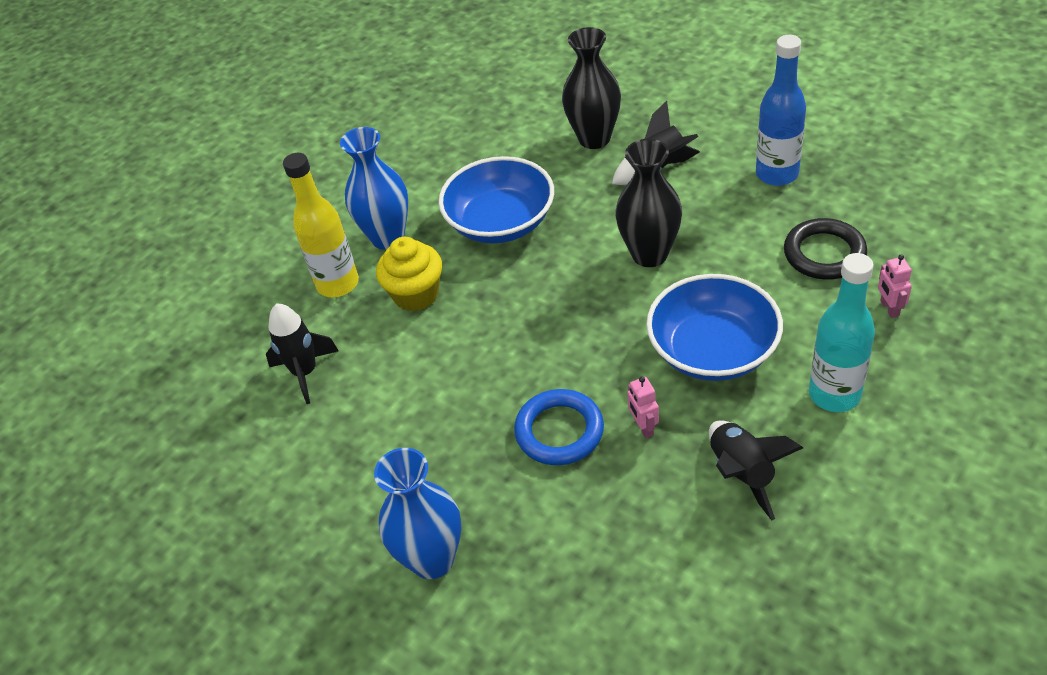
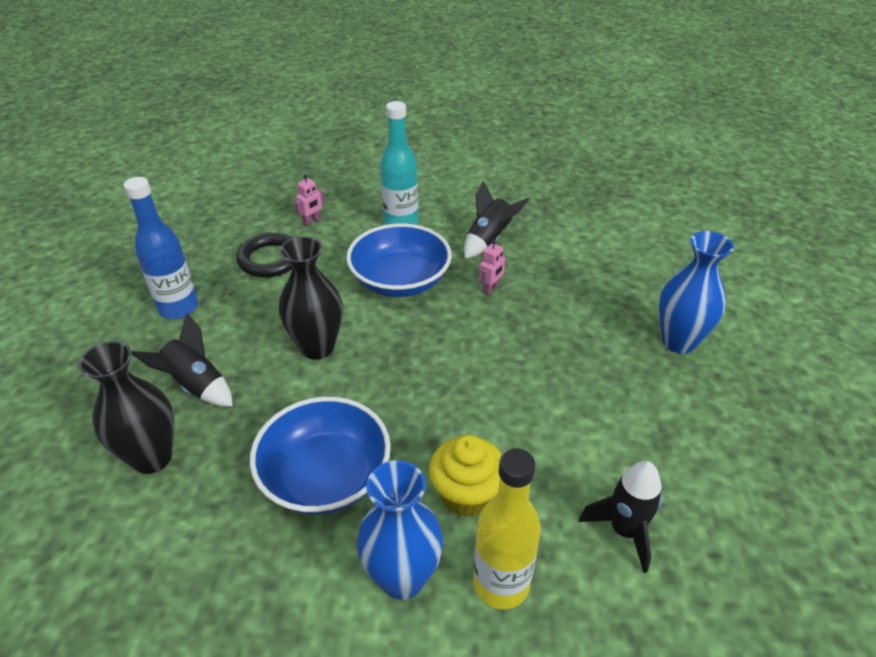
camera: 130 degrees left, 5 degrees down
(559, 431) = (529, 326): blue ring -> none

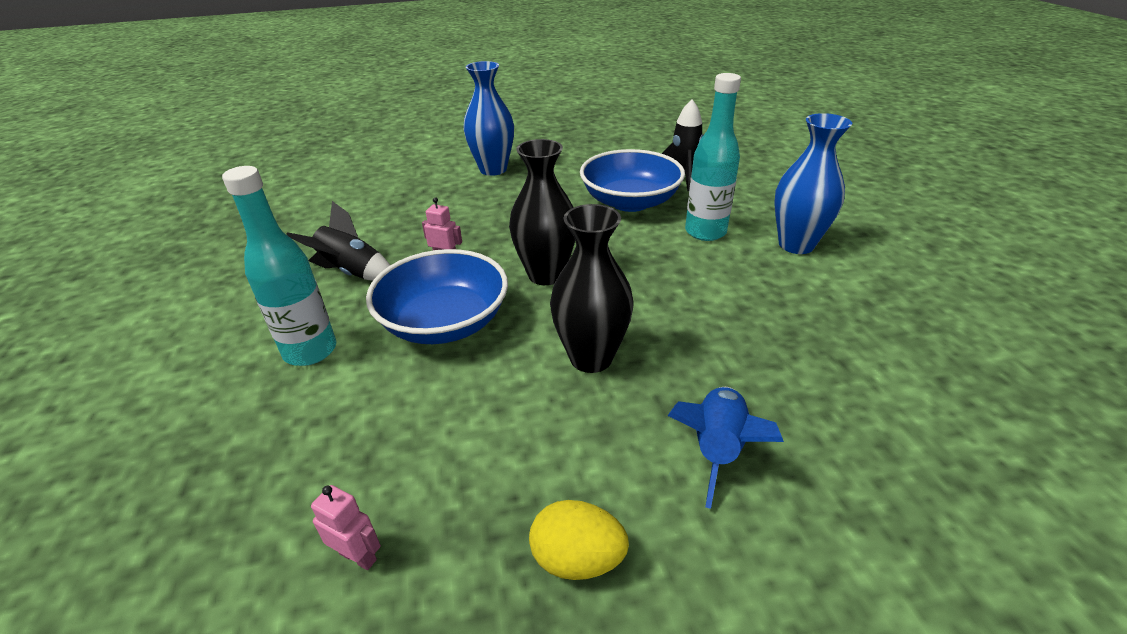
camera: 105 degrees left, 5 degrees down
(152, 457) = (842, 439): black vase -> black vase (546, 275)
(178, 308) = (577, 559): blue bottle -> yellow egg
(196, 385) = (717, 449): black rocket -> blue rocket
(270, 259) = (414, 477): black ring -> none
(312, 221) = (294, 458): pink robot -> pink robot (358, 556)
(325, 476) = (749, 302): blue bowl -> blue bowl (630, 202)
(466, 494) = (705, 232): yellow cupcake -> turquoise bottle
(501, 584) = (760, 210): yellow bottle -> none

